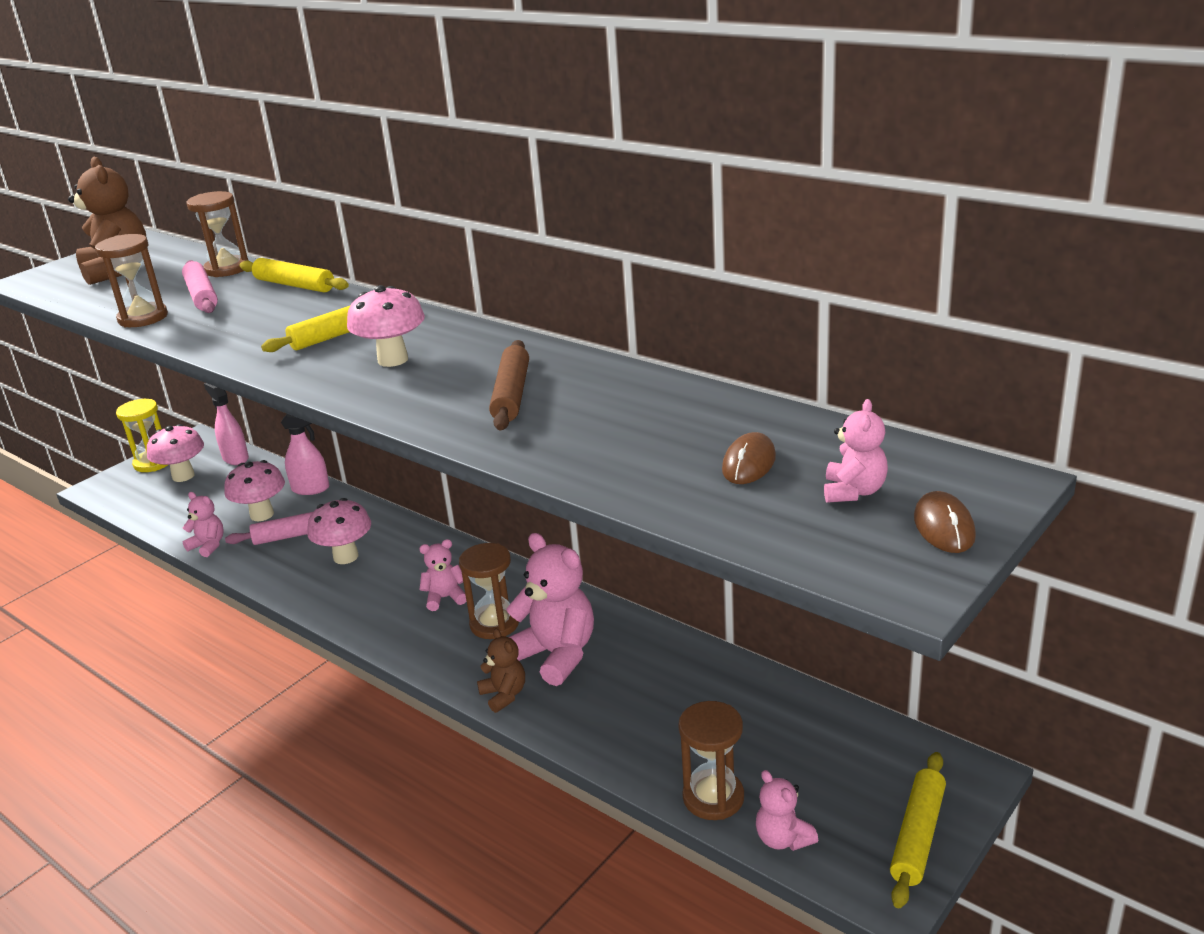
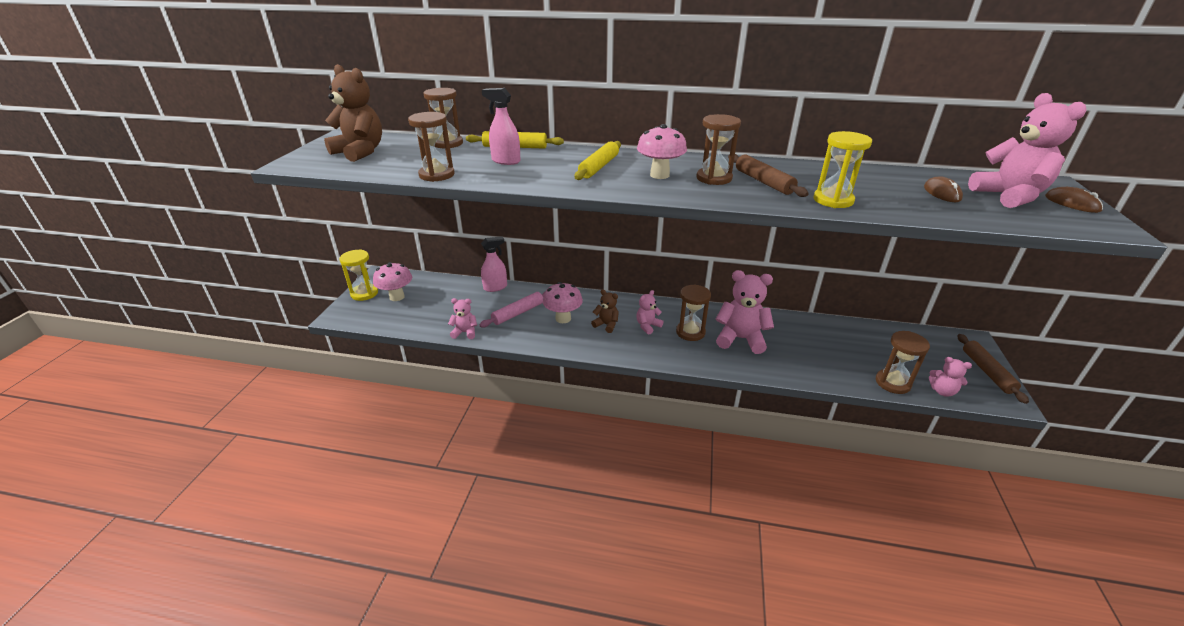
camera: 30 degrees left, 5 degrees up
(201, 296) = (458, 159): pink rolling pin -> none
(235, 458) = (422, 280): pink spray bottle -> pink spray bottle (505, 161)
(262, 515) = (480, 307): pink mushroom -> none
(454, 377) = (714, 178): none -> brown hourglass
(504, 695) = (739, 365): brown teddy bear -> brown teddy bear (606, 325)
(550, 444) = (833, 200): none -> yellow hourglass
(853, 492) = (1009, 196): pink teddy bear -> pink teddy bear, size x1.88
(918, 836) = (987, 372): yellow rolling pin -> brown rolling pin

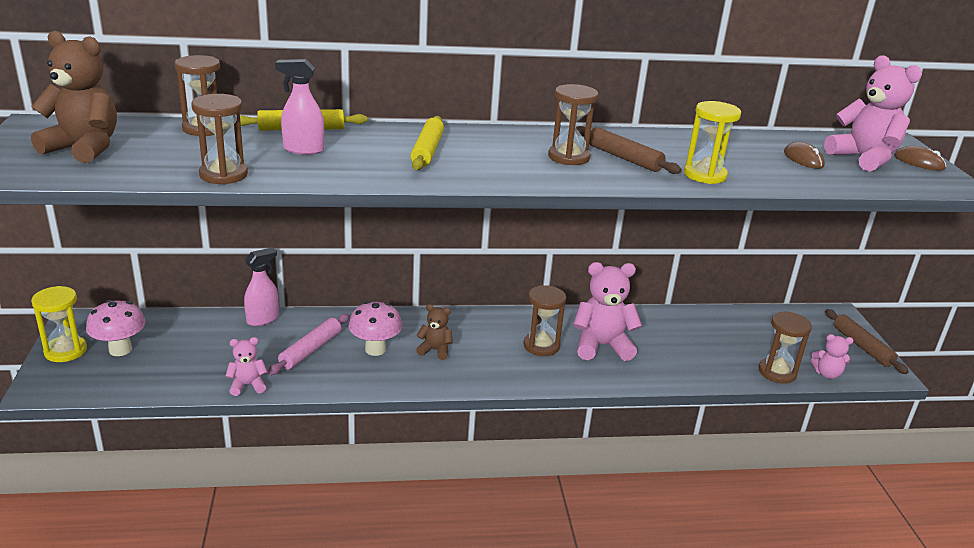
camera: 20 degrees left, 5 degrees down
(647, 326) = (487, 345): pink teddy bear -> none
(659, 175) = (505, 157): pink mushroom -> none

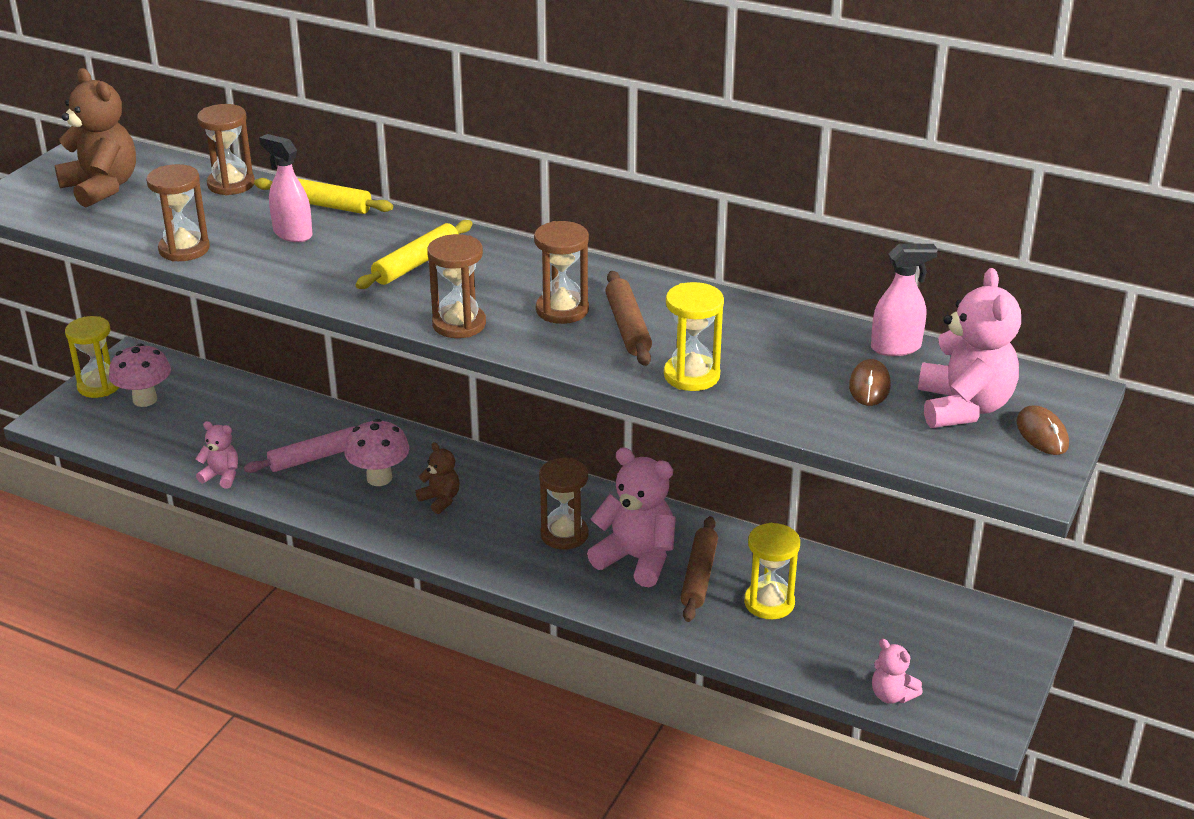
camera: 35 degrees right, 5 degrees up
(263, 319) = (301, 407): pink spray bottle -> pink spray bottle (896, 347)
(704, 345) = (769, 603): none -> yellow hourglass
(777, 372) = (823, 669): brown hourglass -> brown hourglass (459, 324)
(862, 346) = (997, 681): brown rolling pin -> brown rolling pin (699, 576)

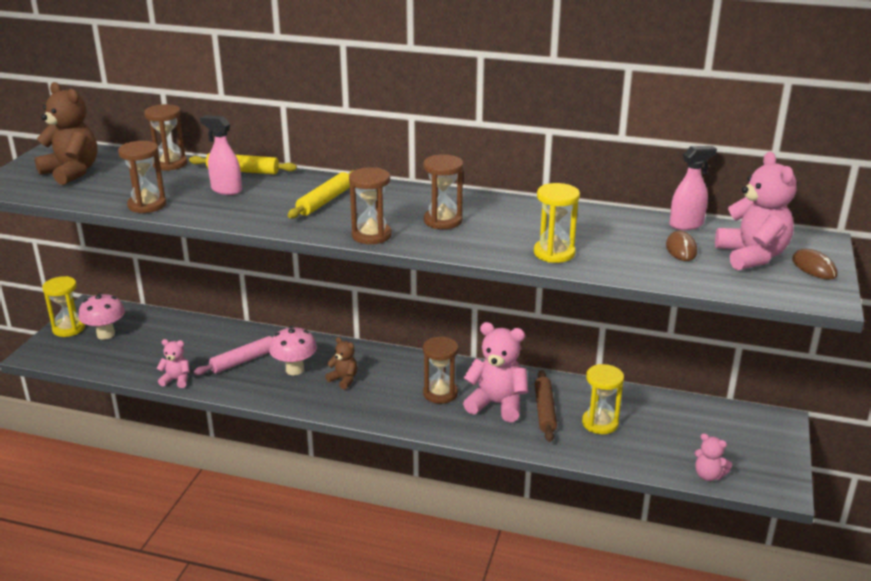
camera: 10 degrees left, 5 degrees down
(628, 327) = (494, 227): brown rolling pin -> none

